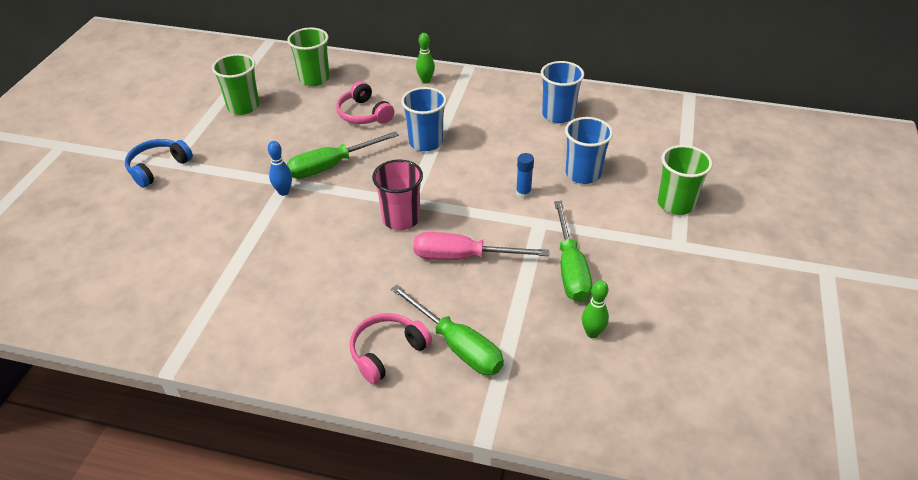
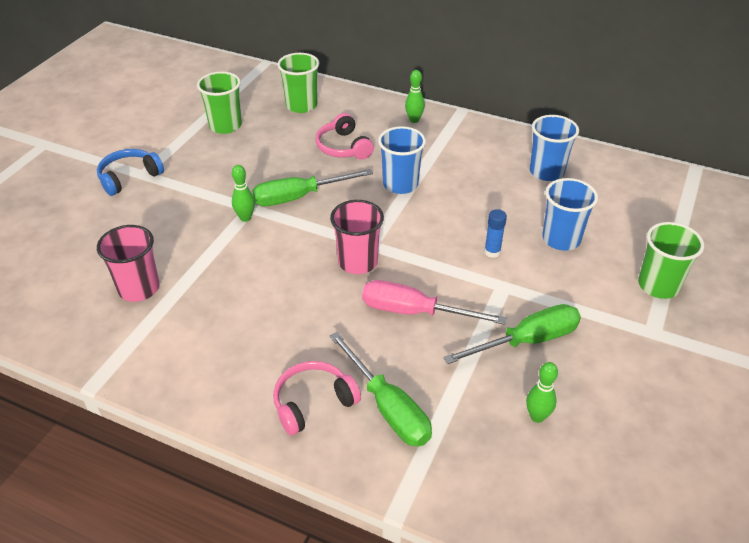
camera: 10 degrees right, 0 degrees up
(194, 272) = (139, 288): none -> pink cup
(283, 192) = (245, 218): blue bowling pin -> green bowling pin
(570, 268) = (527, 341): green screwdriver -> green screwdriver turned 120 degrees counterclockwise

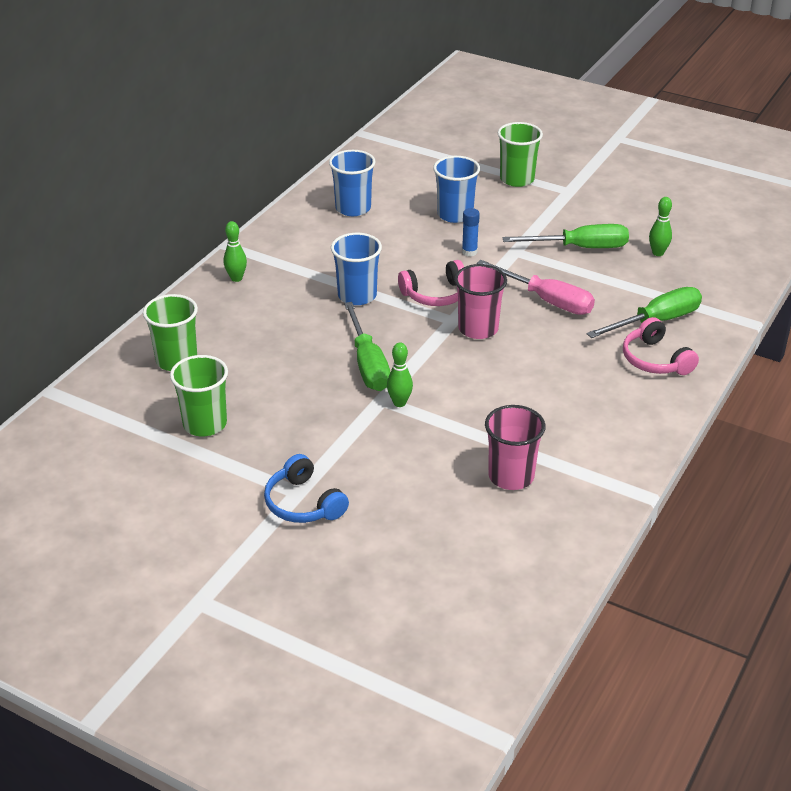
camera: 85 degrees left, 5 degrees down
(343, 147) = (278, 330): pink headphones -> pink headphones (436, 294)
(414, 312) = (547, 300): pink screwdriver -> pink screwdriver turned 75 degrees counterclockwise
(527, 341) = (580, 247): green screwdriver -> green screwdriver turned 105 degrees clockwise

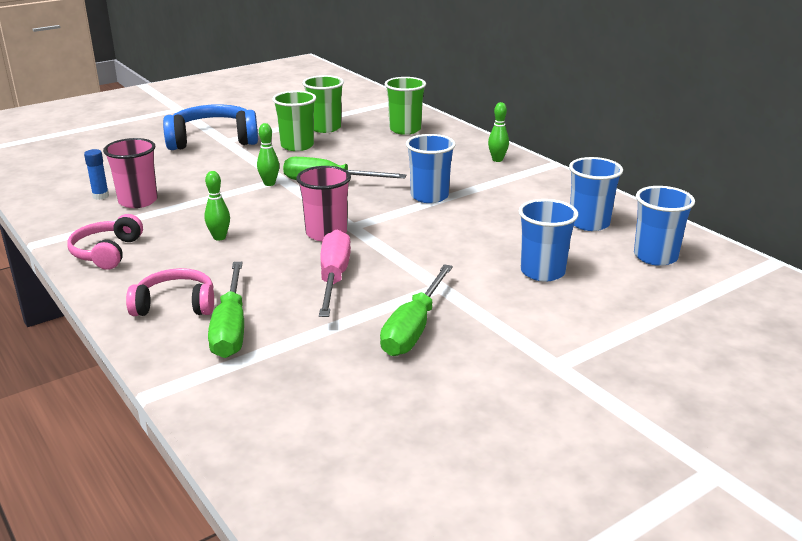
camera: 115 degrees right, 10 degrees down
(303, 503) = (213, 140): blue headphones -> blue headphones, size x1.60
(391, 175) = (655, 256): none -> blue cup
(436, 294) = (399, 228): pink headphones -> pink headphones (107, 252)
(469, 252) = (459, 261): blue glue stick -> blue glue stick (100, 196)
(517, 179) = (608, 334): green cup -> green cup (297, 146)
(547, 300) = (333, 278): pink screwdriver -> pink screwdriver turned 120 degrees clockwise
(658, 253) = (355, 381): green bowling pin -> green bowling pin (219, 237)

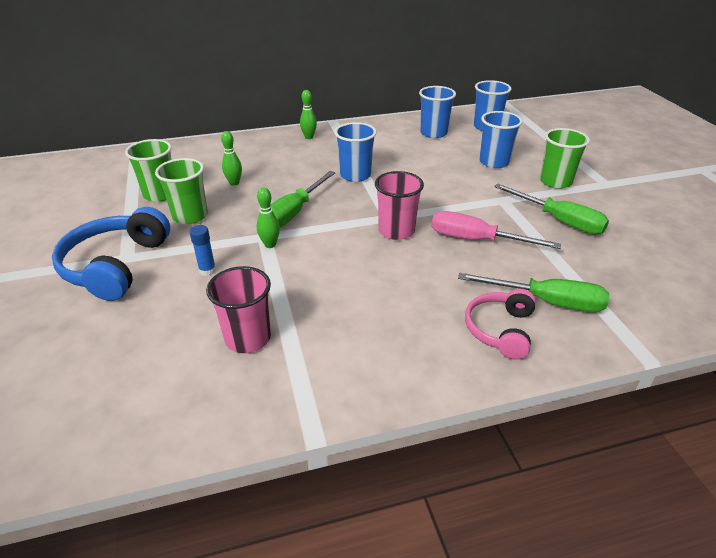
camera: 70 degrees left, 10 degrees up
(100, 196) = (209, 369): blue glue stick -> blue glue stick (207, 270)
(107, 252) = (370, 371): pink headphones -> none
(219, 237) = (374, 289): green bowling pin -> green bowling pin (234, 183)
(405, 129) = (209, 158): green cup -> green cup (555, 182)

